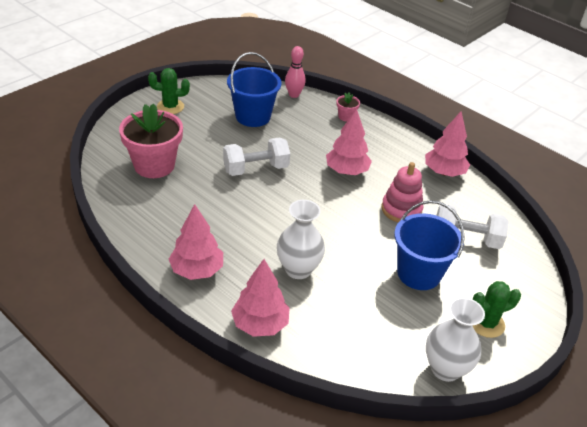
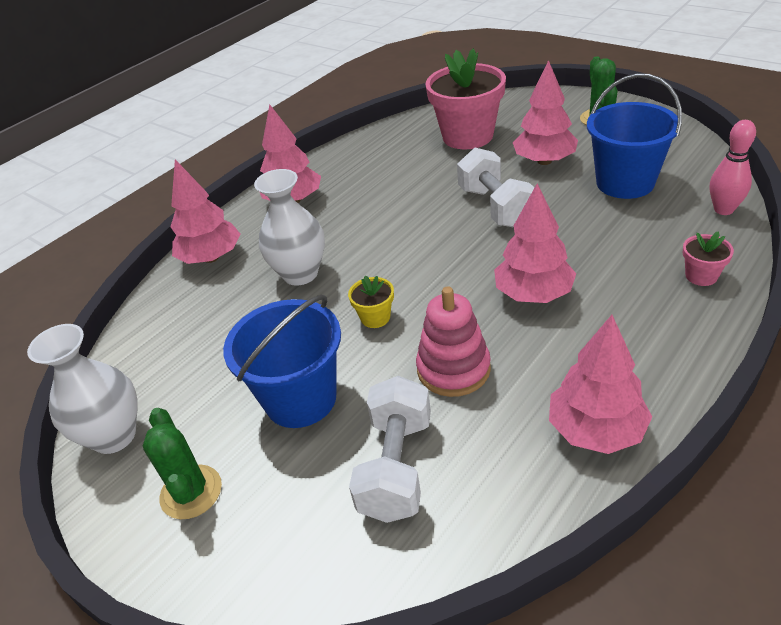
camera: 95 degrees right, 0 degrees up
(211, 139) = (544, 161): none -> pink tree
(353, 235) = (375, 317): none -> yellow flower pot

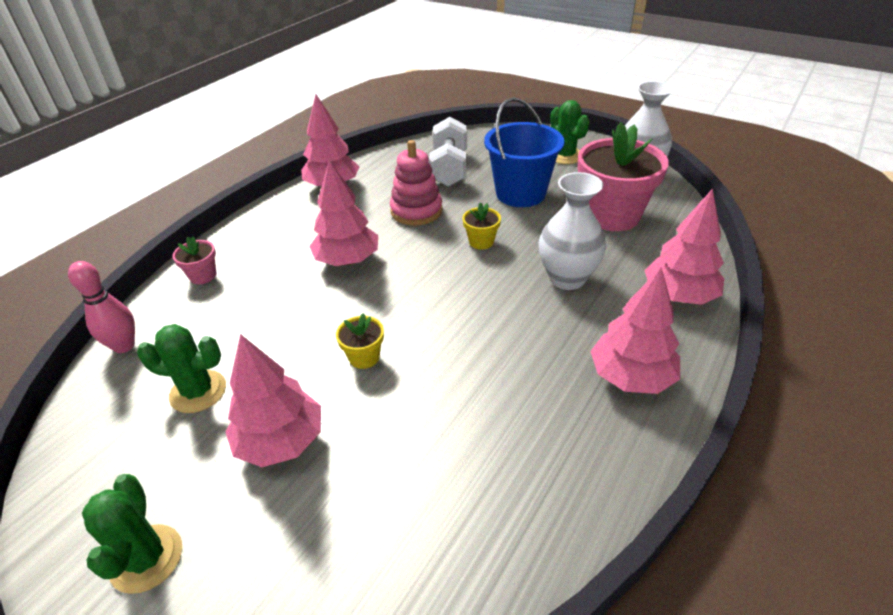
camera: 170 degrees right, 0 degrees up
(467, 136) = (387, 520): pink flower pot -> pink flower pot (612, 215)
(495, 207) = (364, 357): white dumbbell -> yellow flower pot
(625, 183) = (198, 391): blue bucket -> green cactus

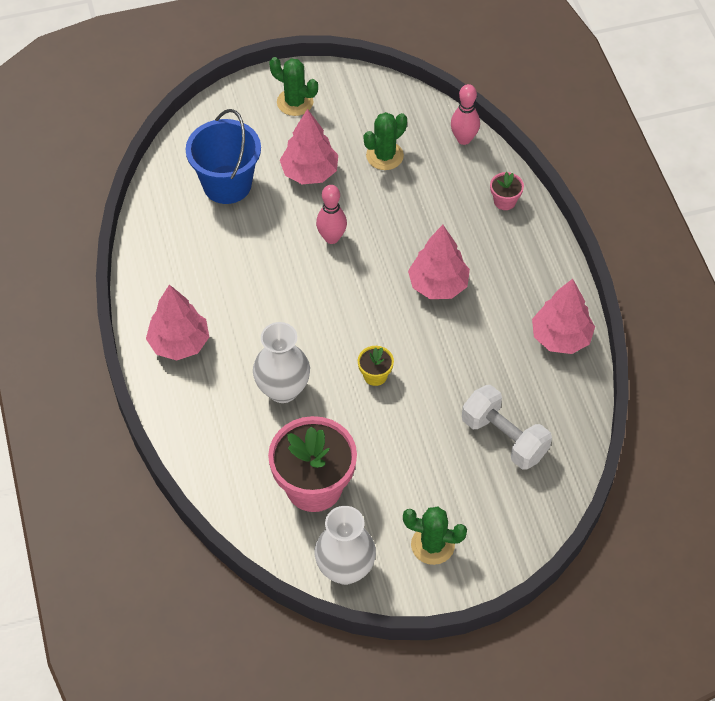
camera: 130 degrees right, 15 degrees up
(364, 357) = (331, 238): yellow flower pot -> pink bowling pin
(416, 211) = (460, 366): pink stacking toy -> none
(520, 193) = (409, 454): blue bucket -> blue bucket (227, 184)
(678, 296) = (199, 433): pink tree -> none

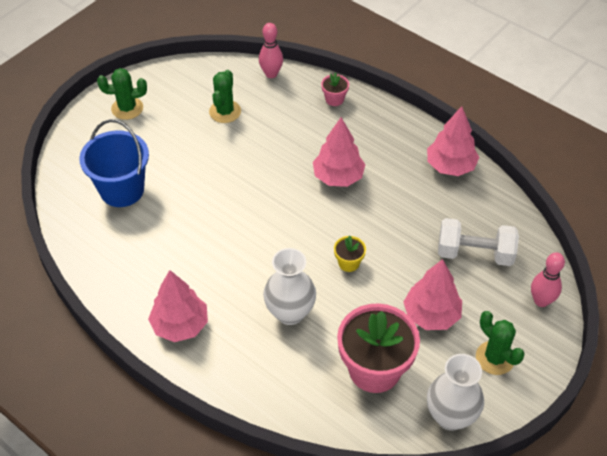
camera: 35 degrees left, 5 degrees down
(310, 172) = (179, 150): pink tree -> pink tree (431, 315)
(331, 238) = (234, 185): pink bowling pin -> pink bowling pin (541, 301)
(432, 545) = (495, 358): green cactus -> green cactus turned 75 degrees clockwise

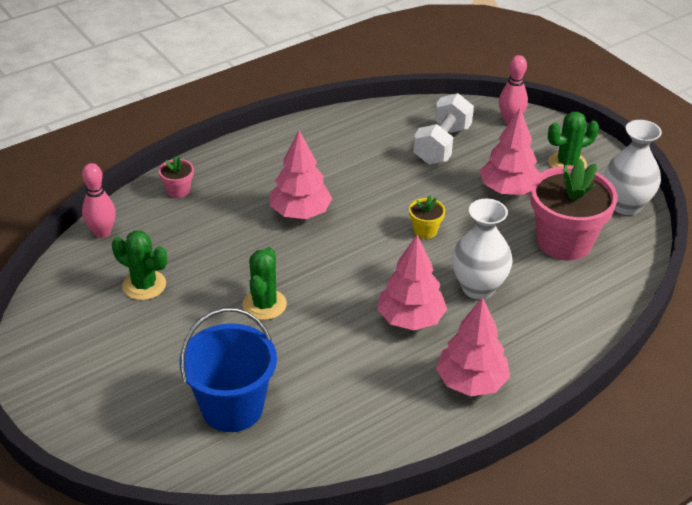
camera: 75 degrees left, 10 degrees down
(127, 108) = (80, 381): green cactus -> green cactus (264, 304)
(450, 166) = (322, 132): pink tree -> pink tree (410, 319)

